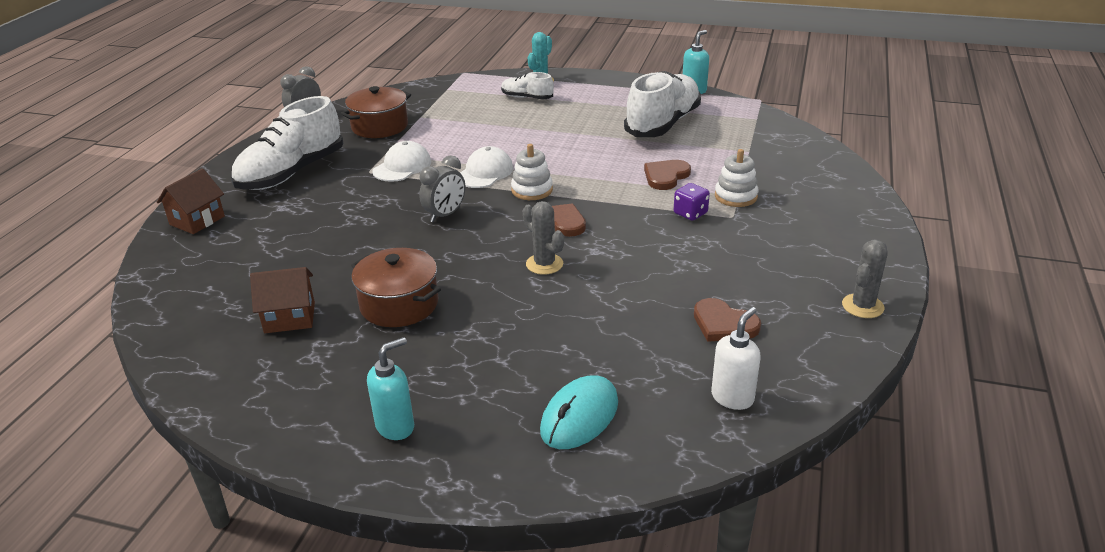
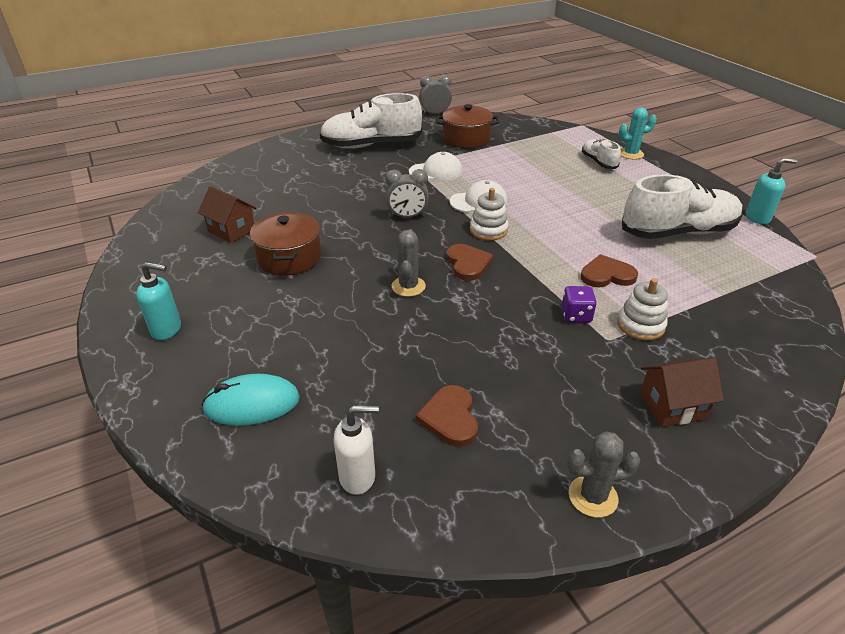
camera: 45 degrees right, 5 degrees up
(197, 220) = (285, 150): brown house -> brown house (672, 406)

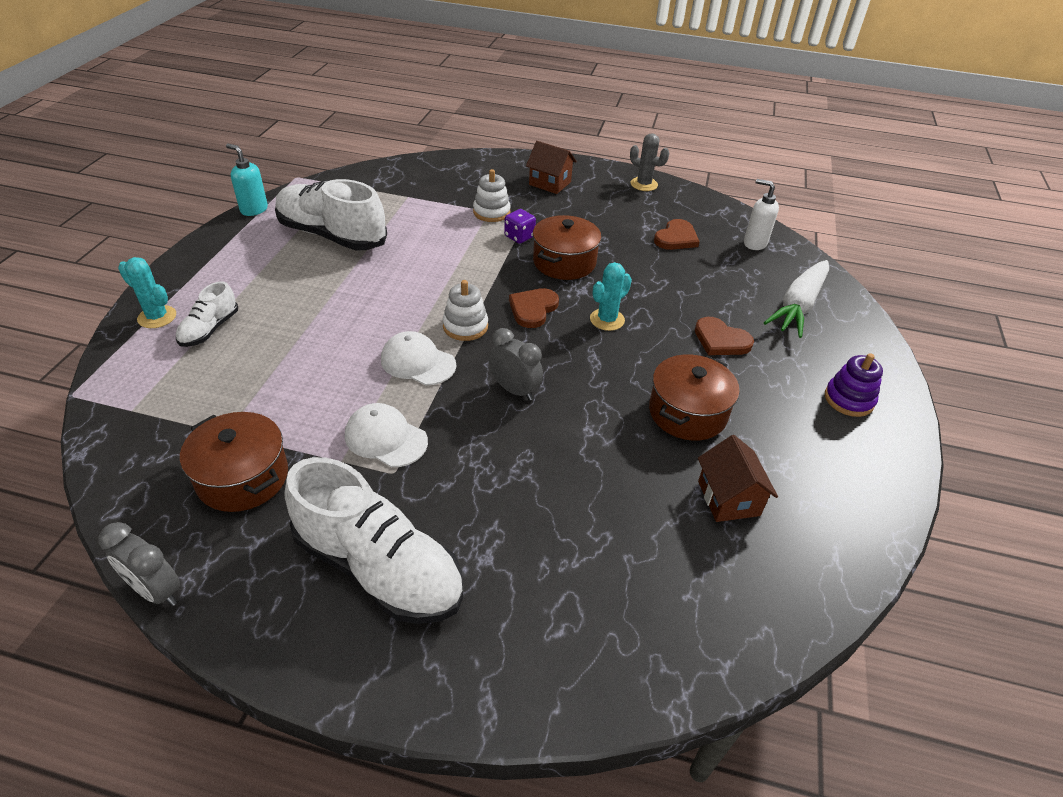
camera: 140 degrees left, 5 degrees up
(167, 329) = (849, 399): turquoise soap dispenser -> purple stacking toy
(252, 404) = (798, 306): turquoise mouse -> white carrot
(408, 286) = (607, 320): grey cactus -> turquoise cactus
(505, 314) = (564, 262): none -> brown pot
(607, 275) = (449, 243): brown heart -> brown heart (721, 340)

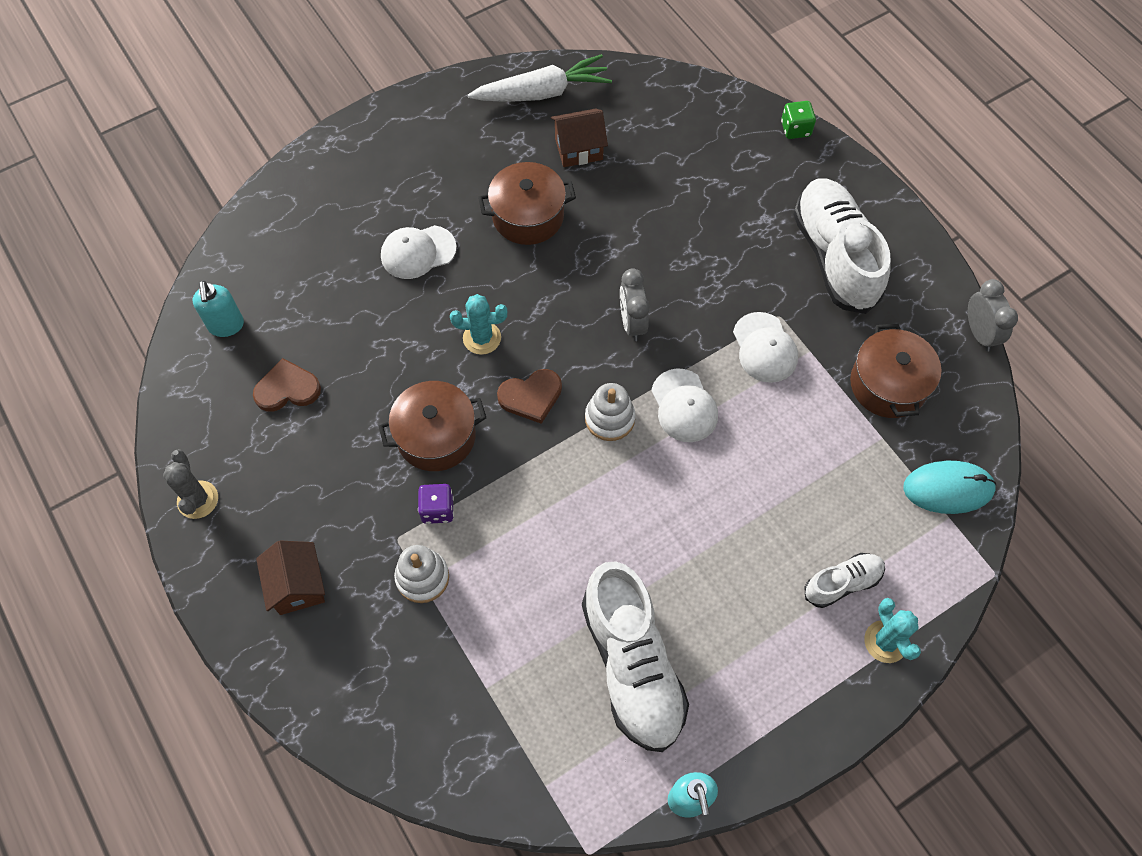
camera: 135 degrees left, 20 degrees up
(140, 429) = (948, 489): none -> turquoise mouse
(551, 706) = (795, 129): none -> green dice
(721, 340) = (418, 252): brown heart -> white cap
(728, 498) = (578, 149): brown house -> brown house turned 45 degrees clockwise
(754, 243) = (226, 326): white soap dispenser -> turquoise soap dispenser
(798, 306) = (306, 235): white carrot -> white carrot (543, 92)
(849, 399) = (402, 145): purple stacking toy -> none

